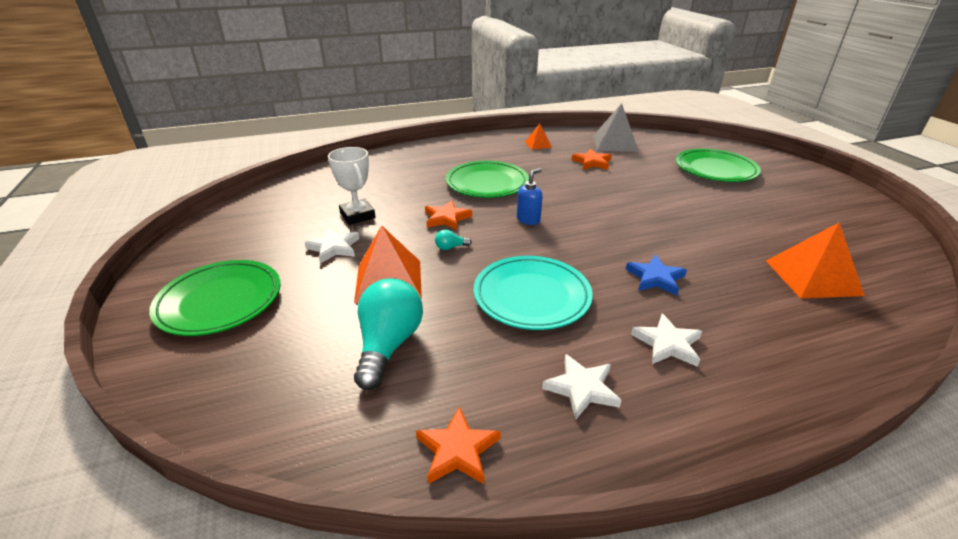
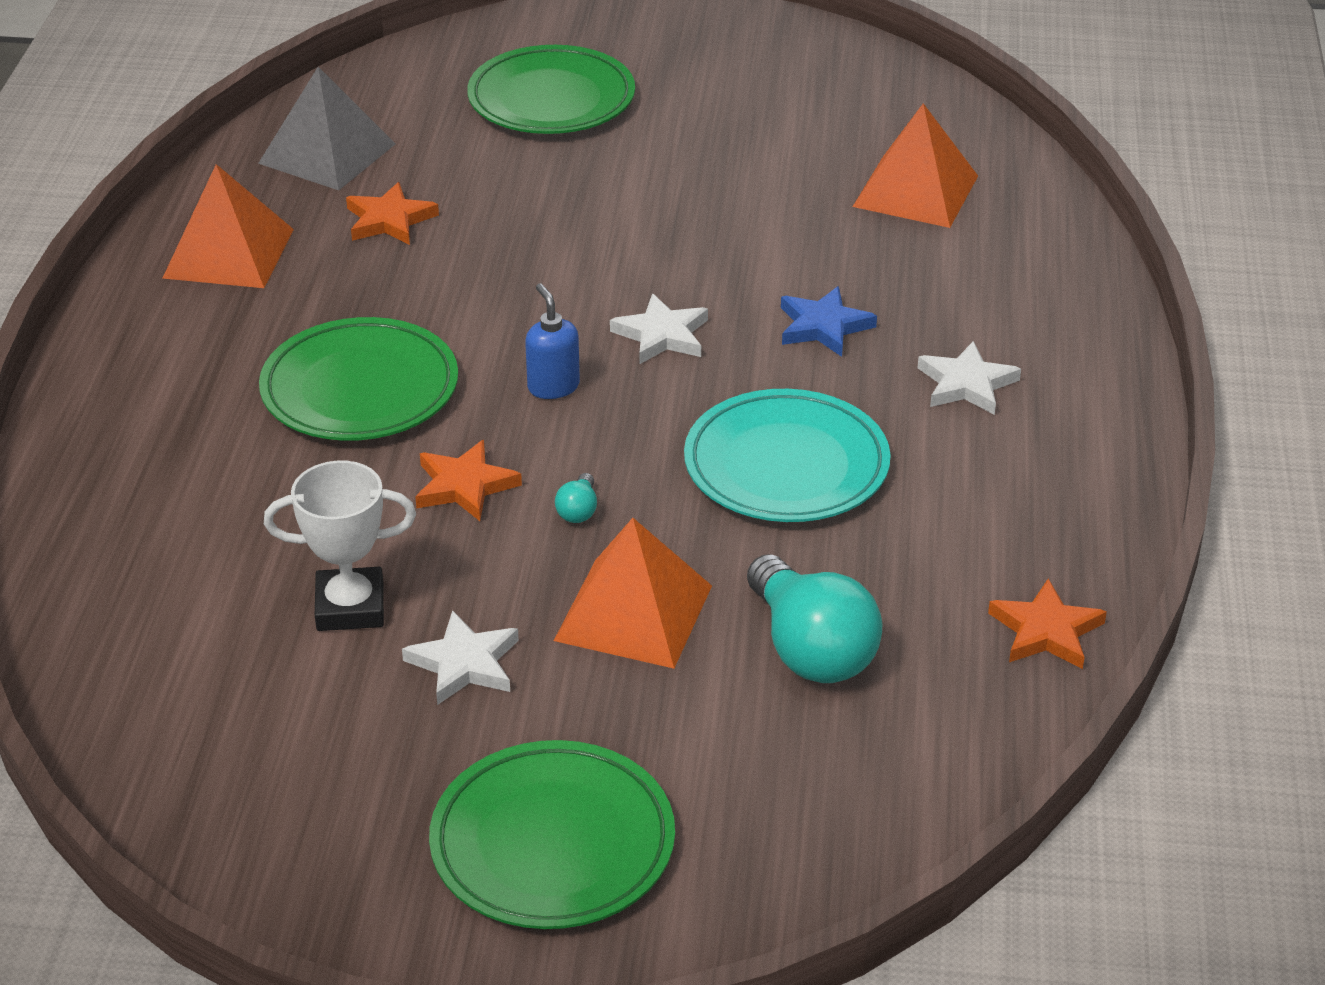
camera: 65 degrees left, 5 degrees up
(388, 345) = (810, 649): turquoise light bulb -> turquoise light bulb turned 150 degrees counterclockwise
(538, 144) = (229, 253): orange pyramid -> orange pyramid, size x1.87
(582, 388) = (1003, 491): white star -> white star (662, 335)

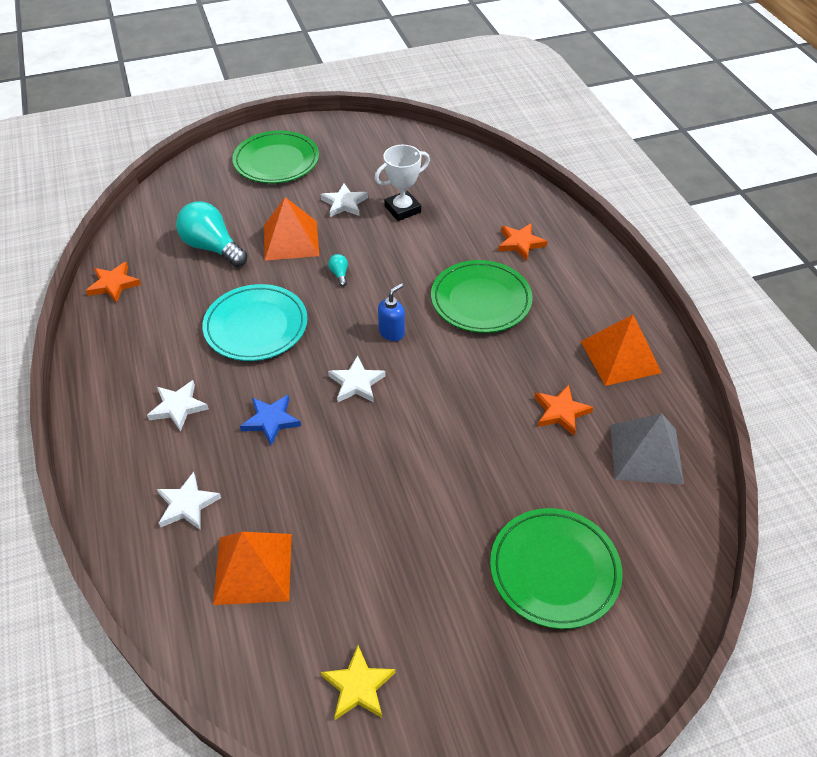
camera: 155 degrees right, 10 degrees up
(464, 486) = (396, 270): orange star -> orange star (520, 243)
(553, 386) = (392, 332): blue soap dispenser -> blue soap dispenser turned 90 degrees counterclockwise
(836, 83) = (358, 686): none -> yellow star
(984, 269) = (187, 504): none -> white star

